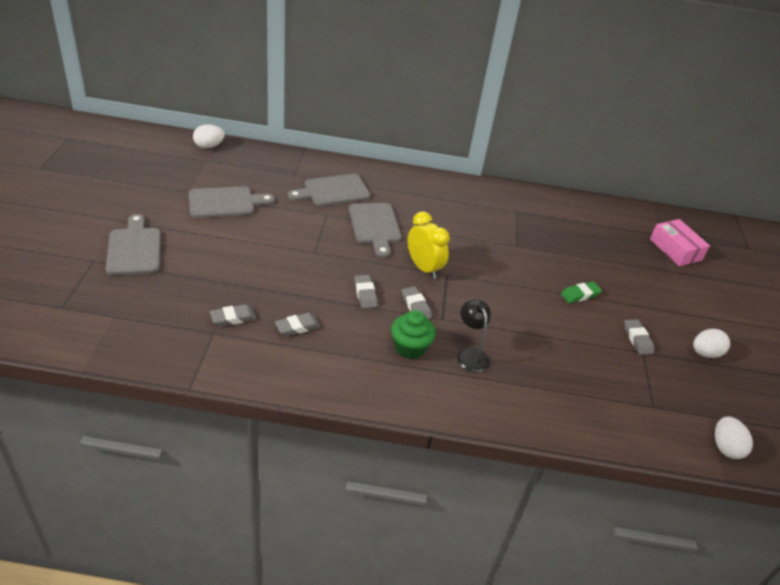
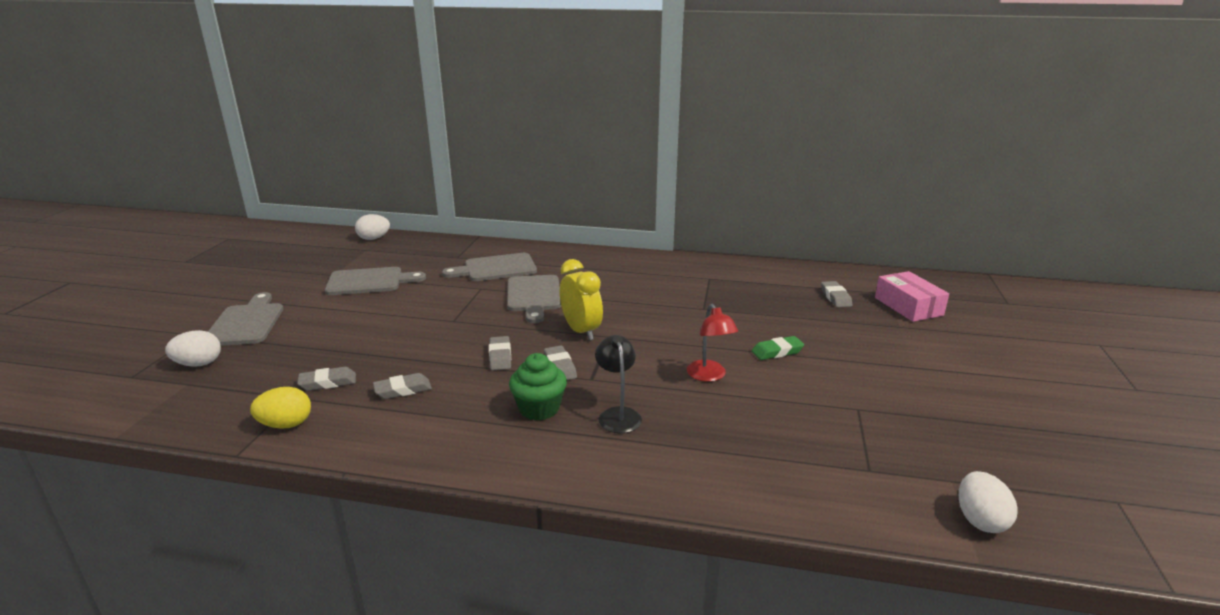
camera: 10 degrees right, 15 degrees down
(216, 360) = (286, 424): none -> yellow egg
(532, 318) = (709, 376): none -> red lamp
(637, 339) = (851, 395): grey eraser -> grey eraser (835, 297)
(705, 353) = (947, 409): white egg -> white egg (198, 364)

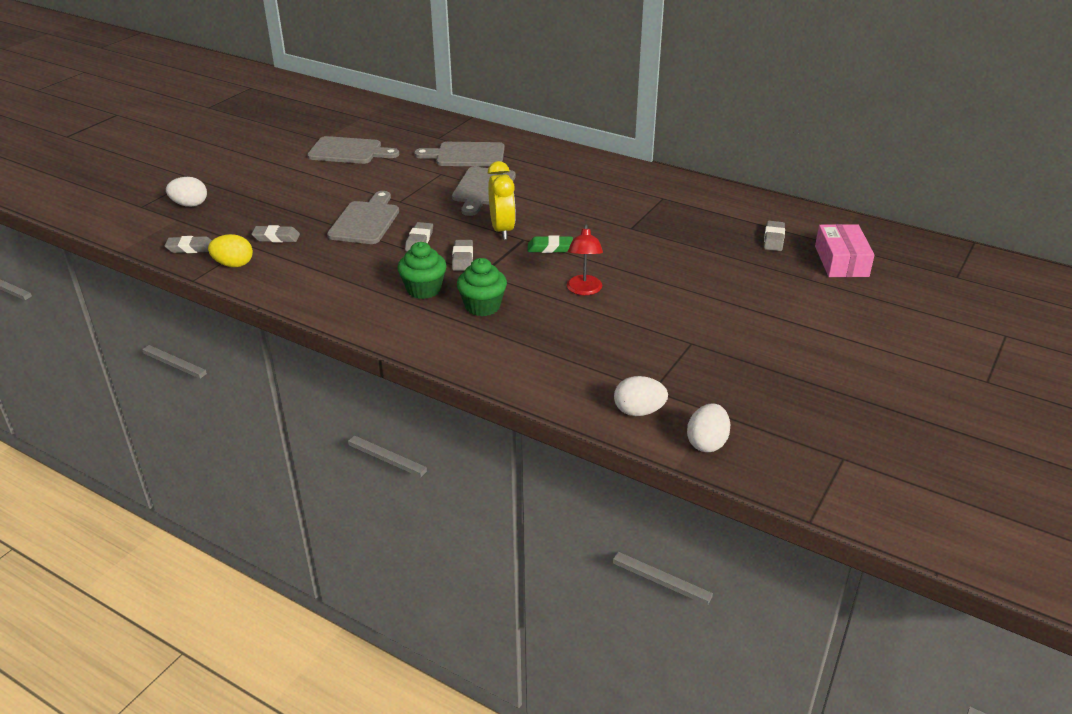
camera: 20 degrees right, 10 degrees up
(246, 323) = (236, 175): grey cutting board -> grey cutting board (365, 221)
(374, 238) = (374, 106): white egg -> white egg (639, 411)
(403, 390) = (328, 254): grey eraser -> grey eraser (190, 248)
(618, 414) = (482, 306): black lamp -> green cupcake
(777, 352) = (664, 281): green eraser -> green eraser (550, 248)

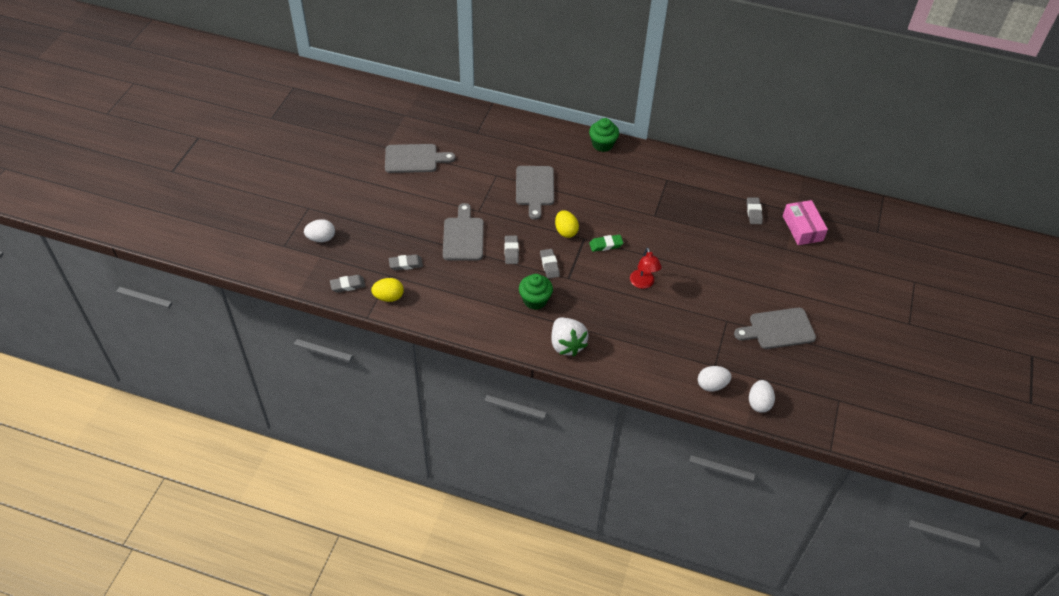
camera: 15 degrees left, 15 degrees up
(442, 339) = (567, 345): none -> white strawberry
(466, 155) = (507, 151): grey cutting board -> grey cutting board (778, 329)
(482, 306) = (581, 310): green cupcake -> green cupcake (602, 144)
(502, 230) = (566, 231): yellow clock -> yellow egg

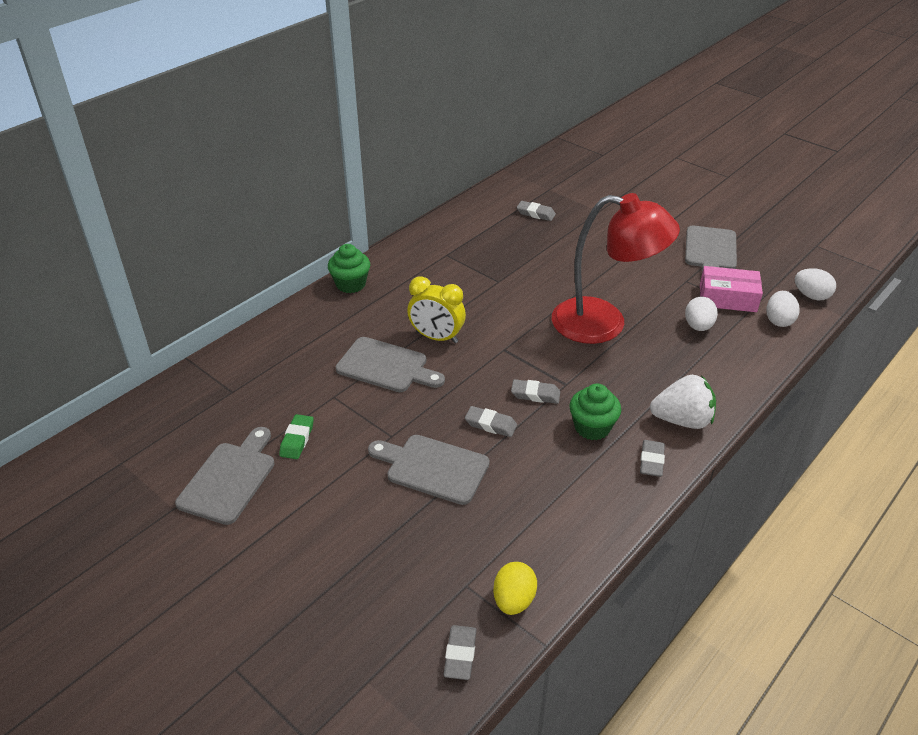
camera: 65 degrees left, 10 degrees down
(321, 238) = (325, 667): white egg -> white egg (698, 326)
(405, 264) = (453, 556): grey eraser -> grey eraser (651, 461)
(566, 231) = (482, 361): yellow egg -> none
(575, 202) = (436, 337): none -> yellow clock
(606, 245) = (525, 334): green eraser -> green eraser (297, 439)
(643, 283) = (604, 323): red lamp -> red lamp, size x2.20
(802, 228) = (575, 192): pink box -> pink box (727, 298)

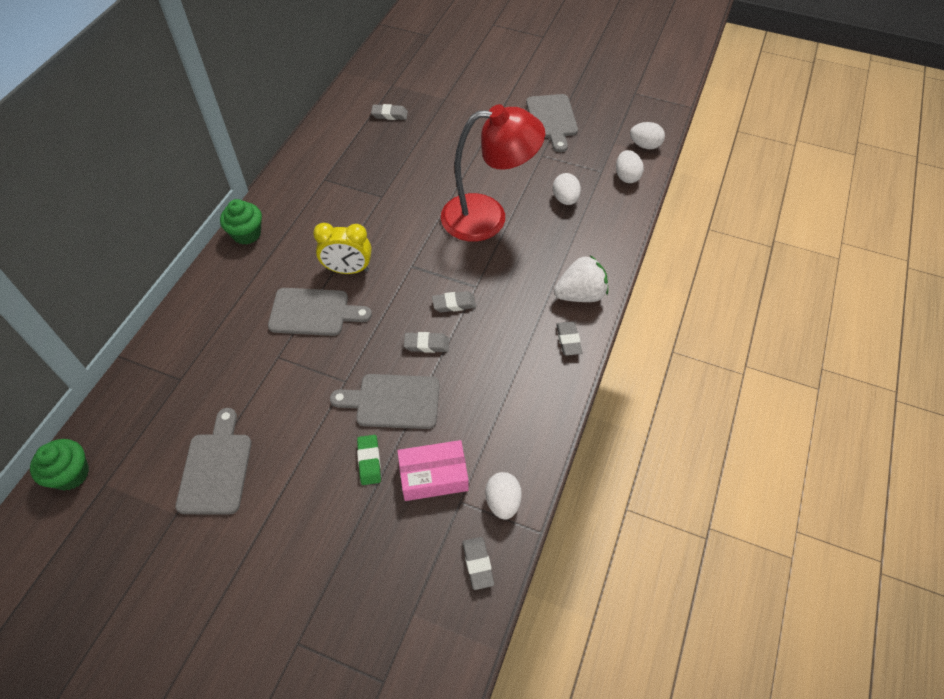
camera: 20 degrees left, 15 degrees up
(297, 439) = (262, 410): green eraser -> green eraser (369, 461)
(513, 600) = (502, 502): yellow egg -> white egg
(592, 427) = (511, 322): green cupcake -> green cupcake (71, 474)
(727, 298) = (580, 164): pink box -> pink box (433, 476)

